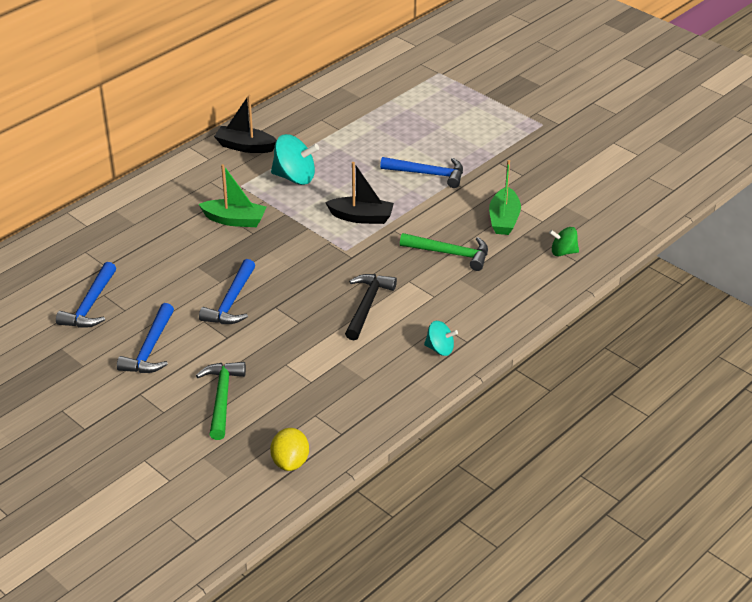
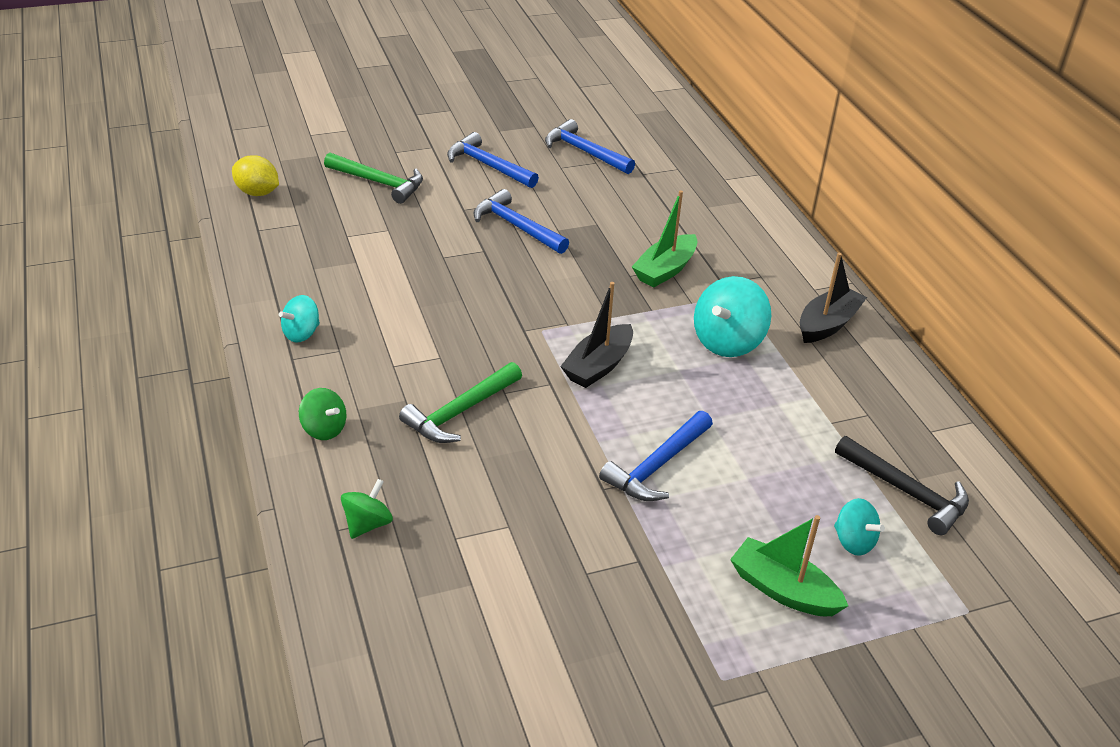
camera: 115 degrees right, 0 degrees up
(367, 306) = (425, 310): black hammer -> black hammer (906, 492)
(425, 107) = (853, 541): none -> turquoise spinning top
(504, 219) = (491, 497): green boat -> green boat (783, 590)
(513, 298) = (324, 429): none -> green spinning top

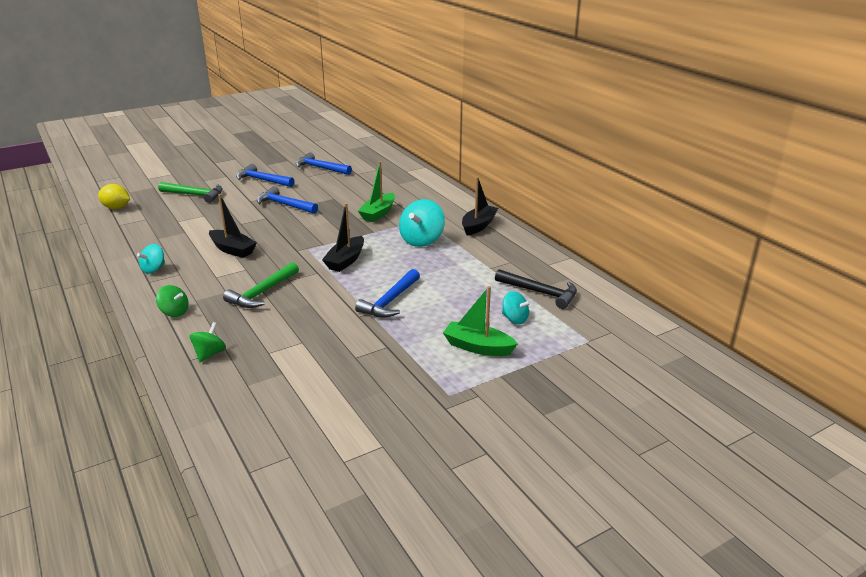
camera: 10 degrees left, 10 degrees down
(425, 312) = (232, 250): none -> black boat

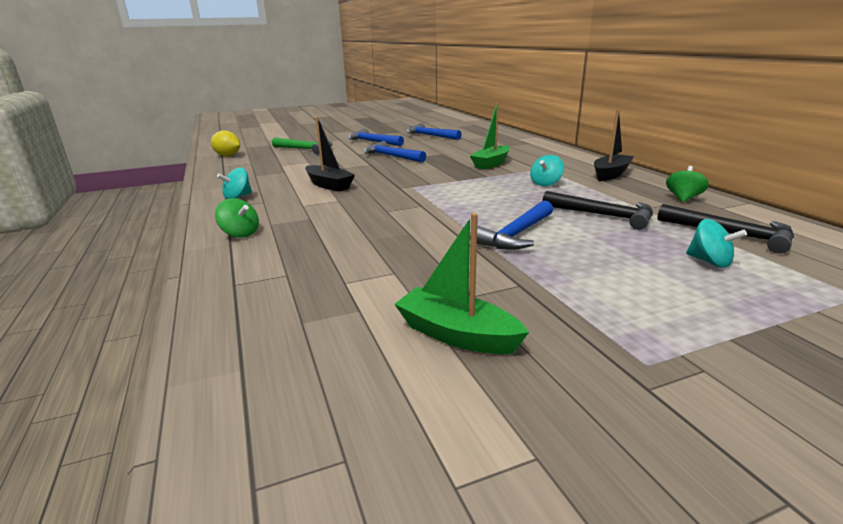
camera: 10 degrees right, 5 degrees down
(209, 354) = (263, 279): green spinning top -> green spinning top (683, 198)
(262, 292) = (352, 220): green hammer -> none
(345, 261) = (456, 197): black boat -> none
(422, 240) = (545, 183): turquoise spinning top -> turquoise spinning top, size x0.59
(458, 277) = (602, 215): none -> black hammer
(477, 347) = (667, 294): green boat -> green boat (457, 334)

